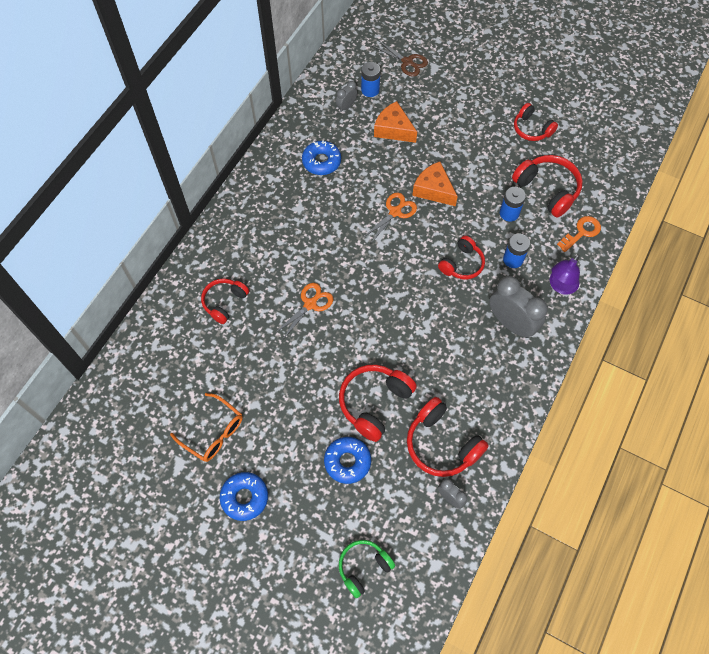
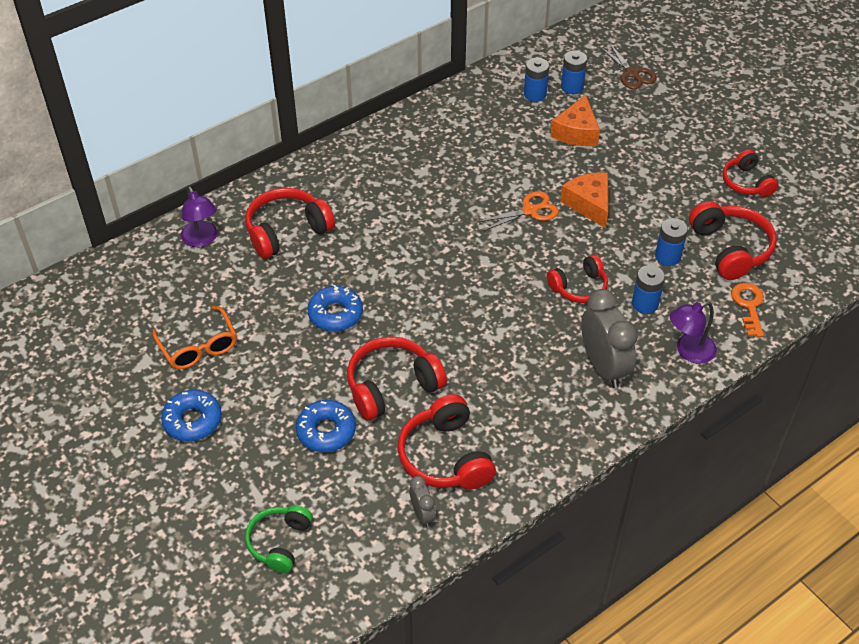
camera: 25 degrees right, 15 degrees down
(162, 337) = (202, 240): none -> purple lamp
(224, 302) = (287, 231): red headphones -> red headphones, size x1.53
(310, 304) = (378, 265): orange scissors -> none
(321, 161) = (475, 136): blue donut -> blue donut (335, 314)
(346, 106) = (535, 94): grey clock -> blue battery
(363, 567) = (279, 542): green headphones -> green headphones turned 60 degrees counterclockwise
(393, 129) = (576, 132): orange cheese -> orange cheese turned 135 degrees counterclockwise
(581, 232) = (749, 306): orange key -> orange key turned 75 degrees counterclockwise

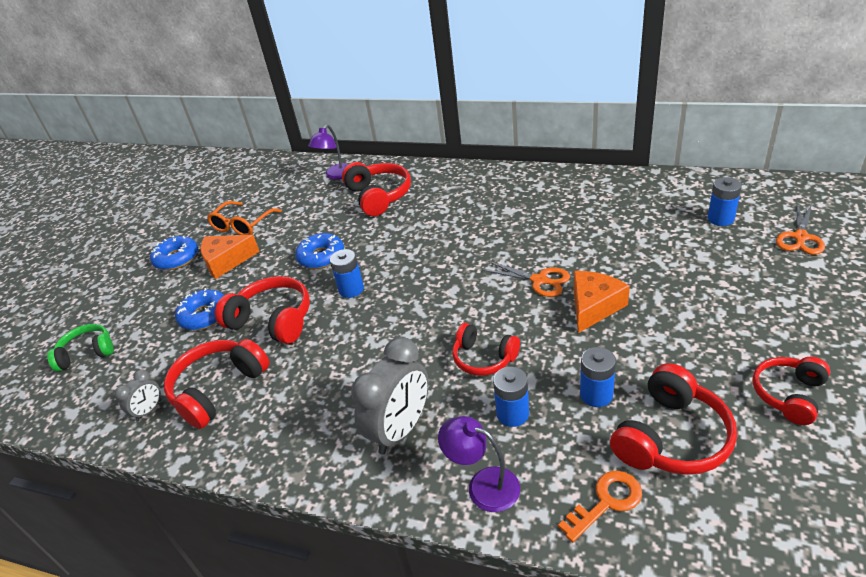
camera: 60 degrees right, 10 degrees down
(287, 231) = (379, 196): red headphones -> red headphones turned 45 degrees clockwise
(535, 94) = (677, 207): blue battery -> blue battery (351, 289)
(576, 132) = (671, 251): orange cheese -> orange cheese (226, 261)
(632, 73) = (800, 237): brown scissors -> orange scissors

